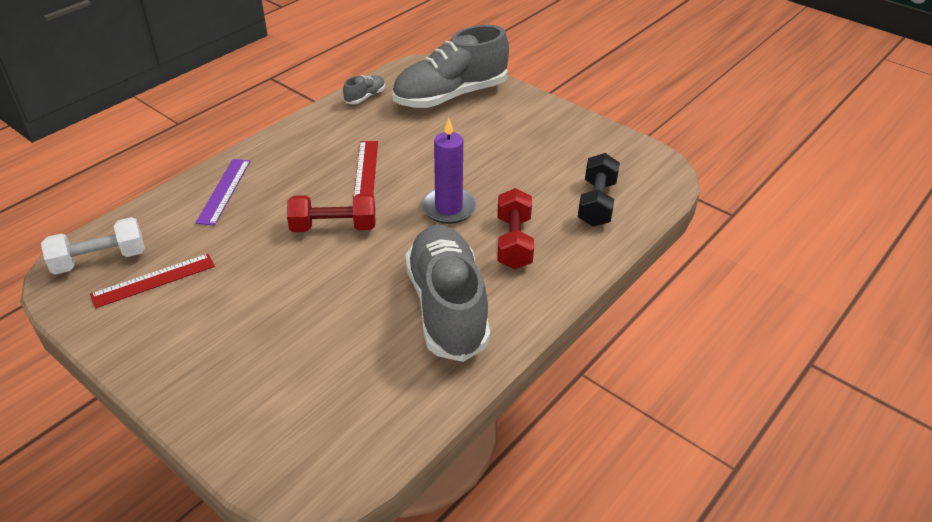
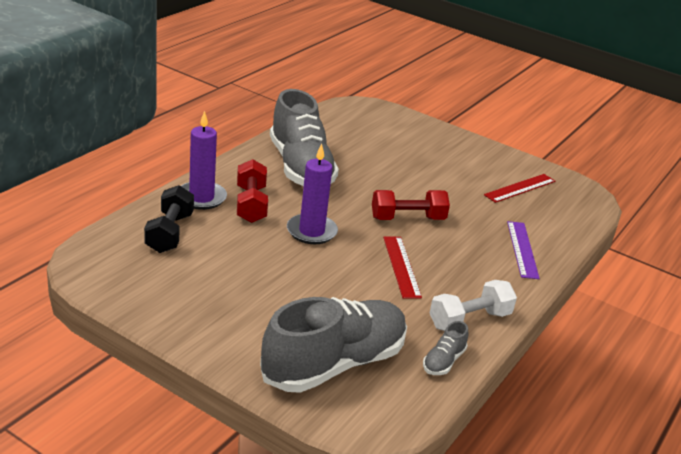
camera: 170 degrees right, 10 degrees down
(100, 260) = (571, 201): white dumbbell -> white dumbbell (469, 320)
(571, 250) = (201, 198): none -> purple candle

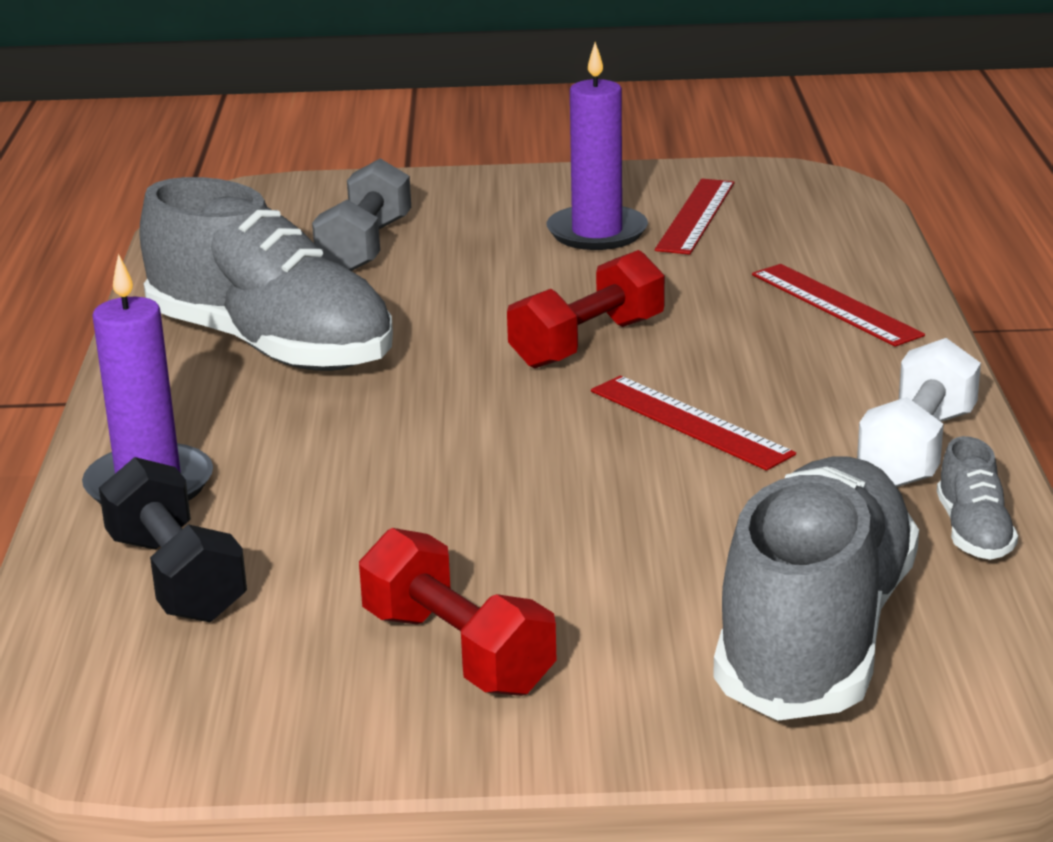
camera: 30 degrees left, 5 degrees down
(251, 204) = (268, 451): red dumbbell -> red dumbbell (457, 652)
(311, 231) = (451, 442): purple candle -> purple candle (597, 232)
(381, 144) = (365, 247): none -> grey dumbbell
(522, 249) = (835, 304): purple ruler -> red ruler

